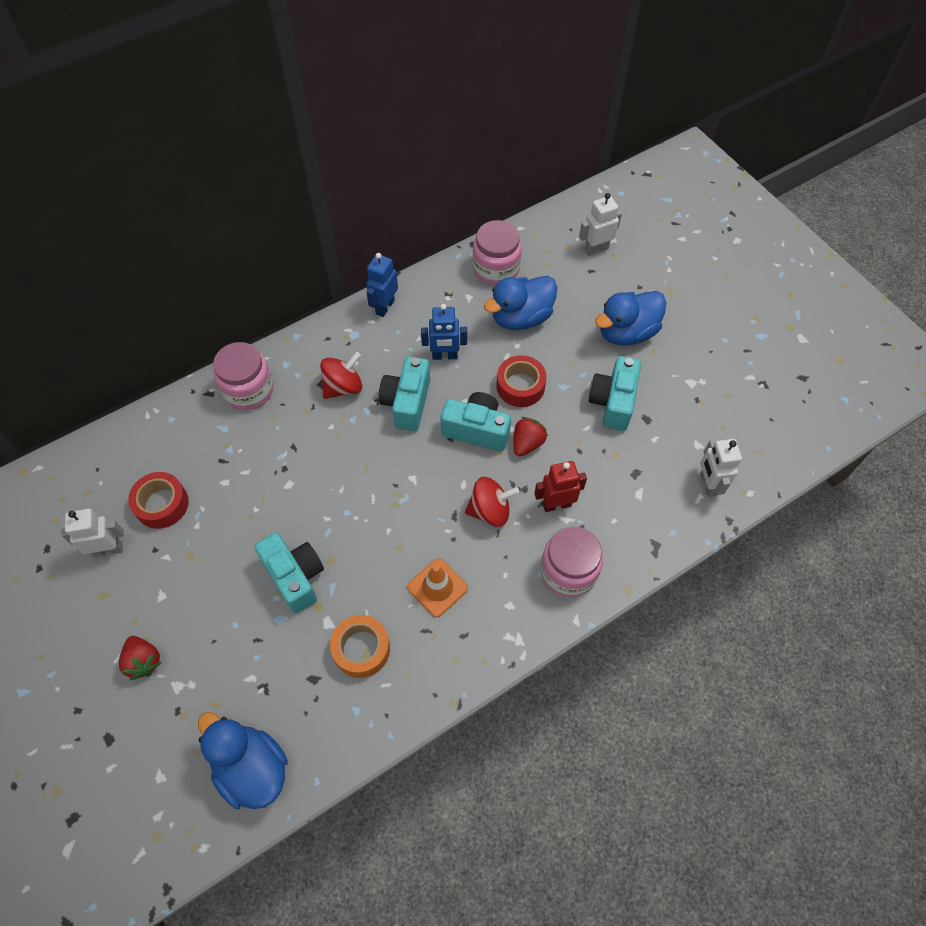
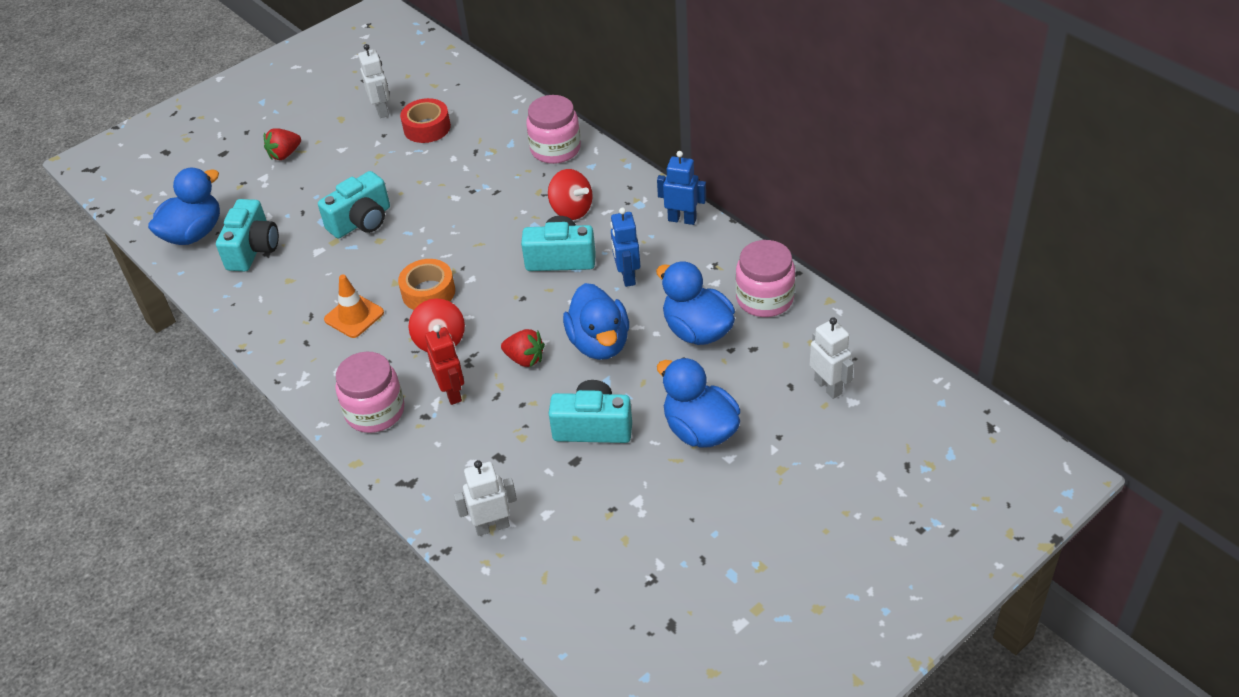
camera: 85 degrees right, 15 degrees down
(361, 649) = (293, 276): orange tape -> orange tape (428, 292)
(476, 430) = (535, 316): turquoise camera -> turquoise camera (253, 249)
(520, 386) = (599, 343): red tape -> blue duck

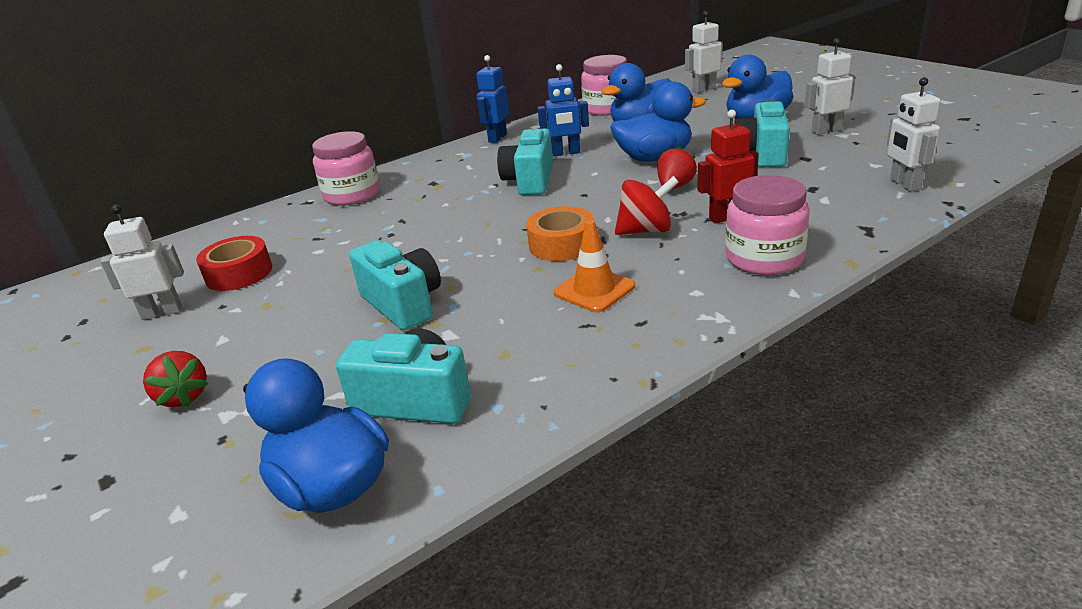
camera: 85 degrees left, 15 degrees down
(571, 210) = (457, 181): red spinning top -> none
(652, 488) = (826, 131): none -> white robot

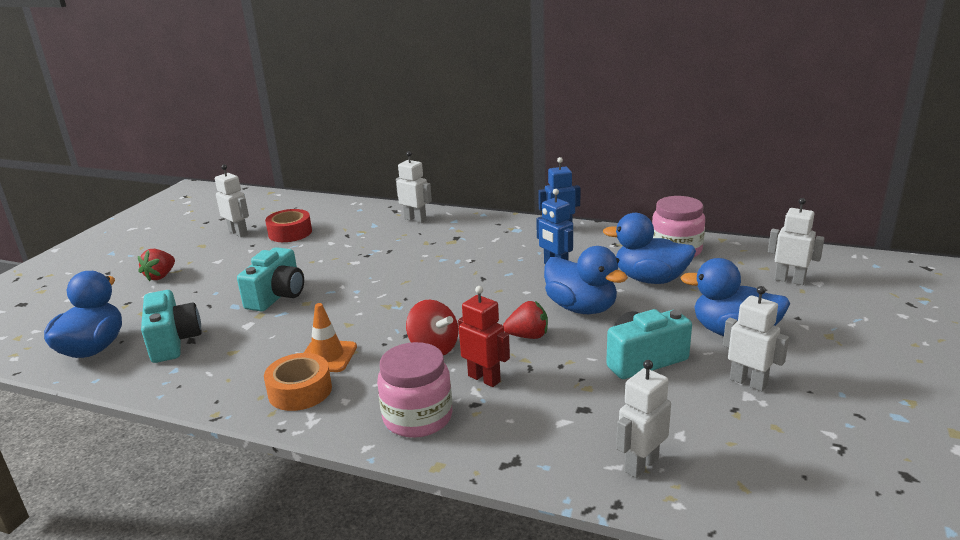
camera: 55 degrees right, 5 degrees down
(352, 195) = (415, 219): pink jar -> white robot
(530, 181) = (488, 271): turquoise camera -> none
(561, 244) = (388, 321): orange tape -> orange tape (300, 391)

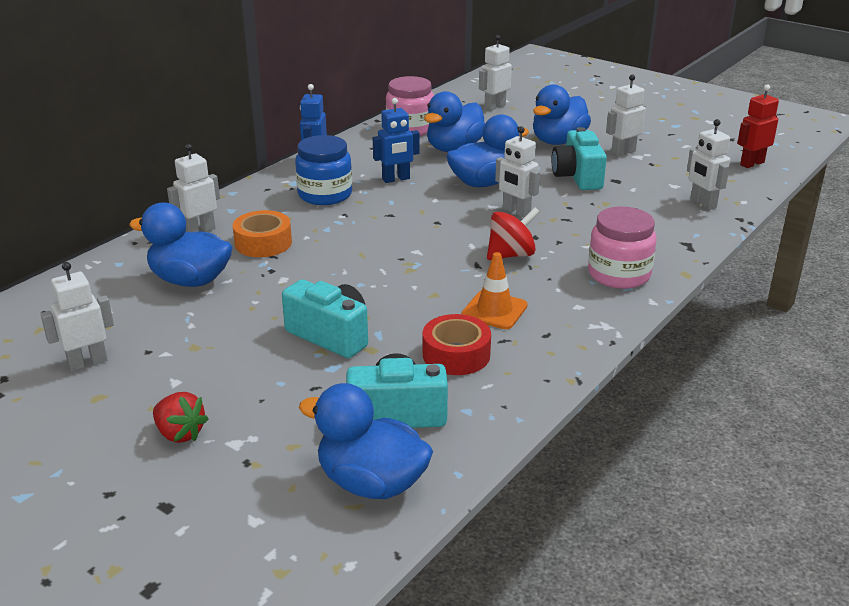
camera: 75 degrees left, 5 degrees up
(290, 233) = (139, 319): red tape -> red tape (456, 355)
(300, 391) = (551, 329): orange tape -> orange tape (263, 243)
(343, 234) = (190, 280): none -> blue duck
(484, 378) = (574, 239): red robot -> red robot (751, 163)
(502, 245) = (325, 194): none -> blue jar
(528, 336) = (516, 211): red strawberry -> white robot

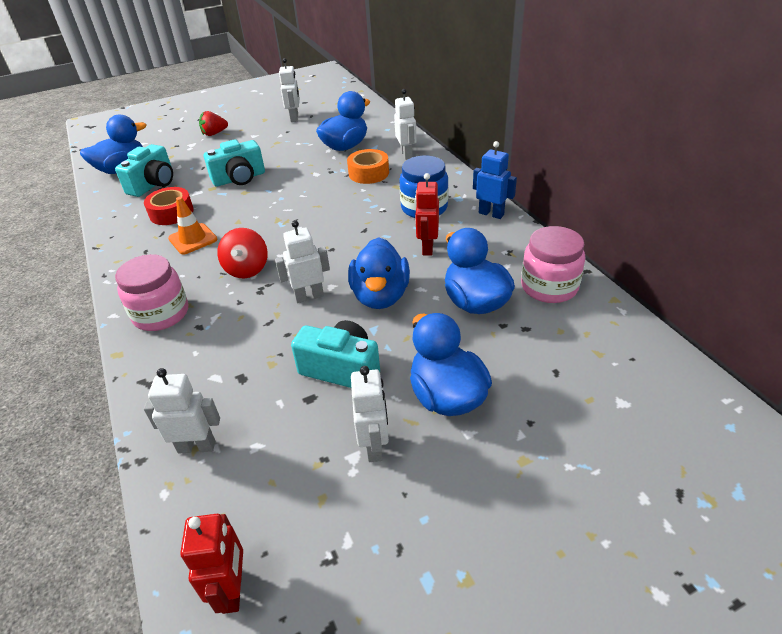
camera: 120 degrees right, 10 degrees up
(396, 179) = (427, 248): blue robot -> red robot
(494, 107) = (597, 381): white robot -> none

